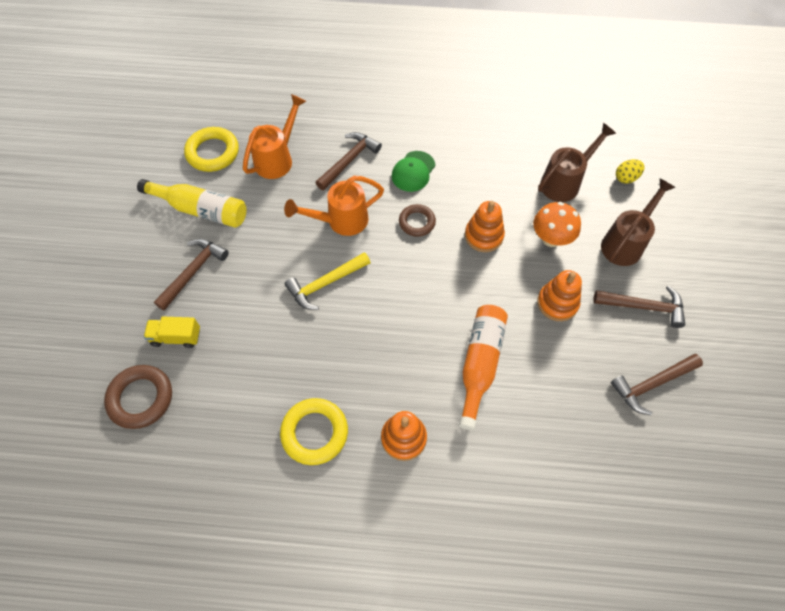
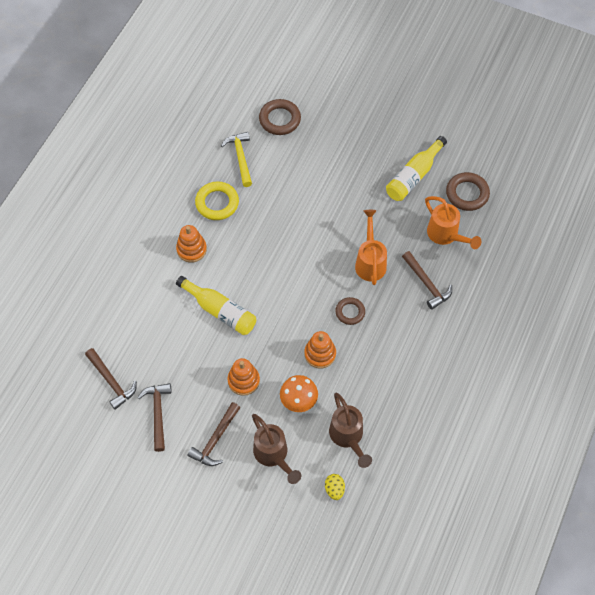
camera: 110 degrees right, 0 degrees up
(176, 337) = (314, 144): yellow truck -> none
(193, 272) = (361, 162): brown hammer -> brown hammer (111, 381)
(213, 152) = (467, 194): yellow ring -> brown ring
(325, 283) = (320, 237): yellow hammer -> yellow hammer (240, 158)
(413, 171) = (400, 326): green cap -> none
(480, 364) = (220, 311): orange bottle -> yellow bottle

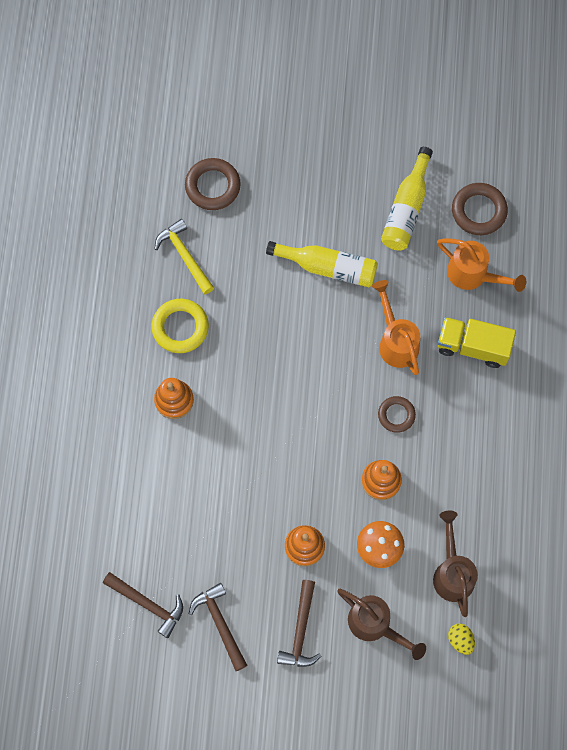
camera: 20 degrees left, 10 degrees up
(220, 311) = (241, 468): yellow bottle -> yellow bottle (328, 267)
(348, 437) = (452, 572): brown watering can -> brown watering can turned 150 degrees counterclockwise
(426, 284) = (473, 346): brown hammer -> yellow truck

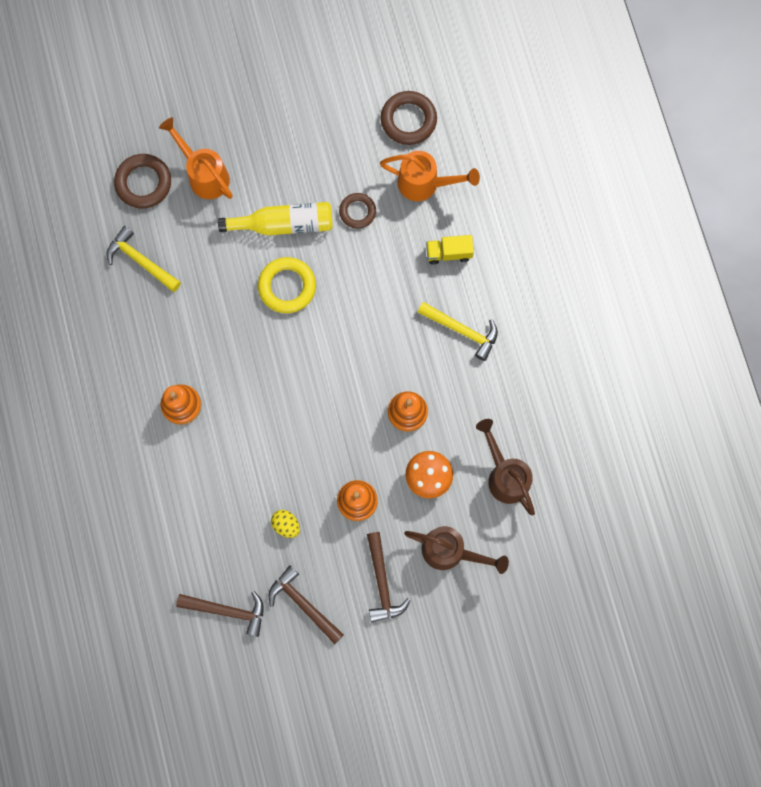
camera: 20 degrees left, 5 degrees up
(180, 327) = (162, 332): yellow ring -> yellow ring (287, 287)
(396, 341) = (374, 273): orange watering can -> orange watering can (204, 174)
(396, 415) = (399, 344): brown ring -> brown ring (357, 212)
(406, 209) = (339, 141): yellow bottle -> none
(459, 423) = (462, 330): none -> yellow hammer
(460, 640) = (534, 536): yellow egg -> yellow egg (286, 525)
(473, 346) = (448, 253): yellow truck -> yellow truck, size x0.63

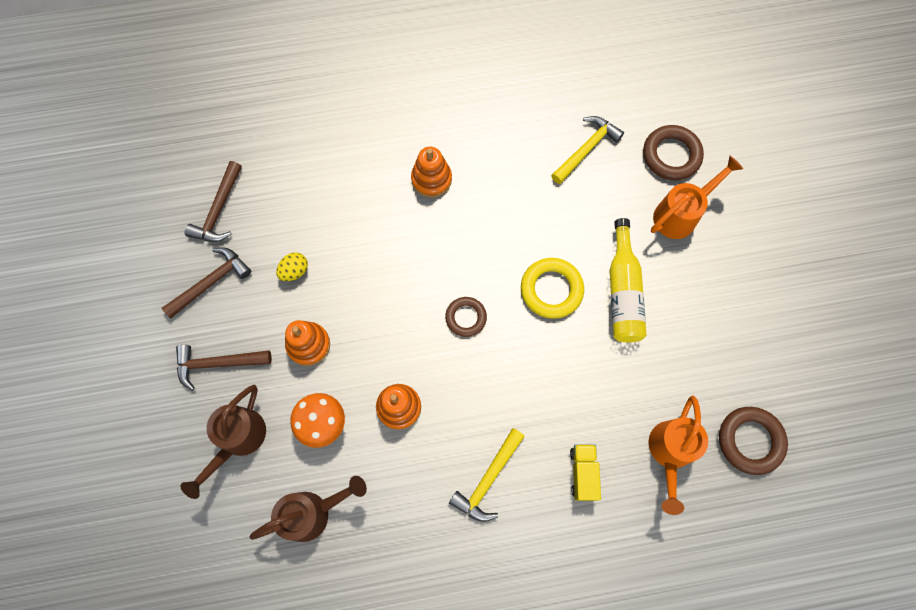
camera: 95 degrees right, 5 degrees down
(357, 212) = (636, 372): brown ring -> brown ring (466, 317)

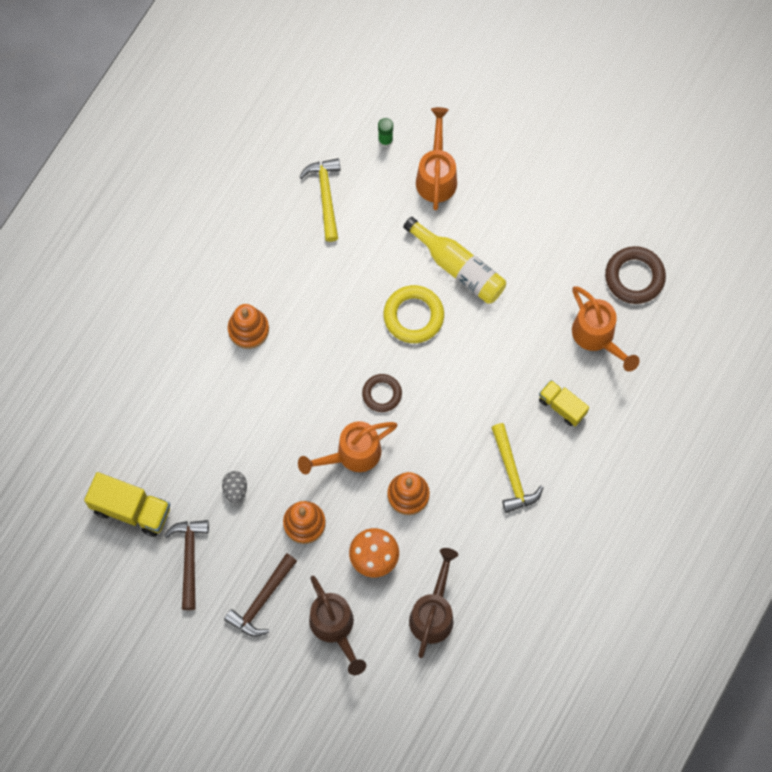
camera: 50 degrees left, 0 degrees up
(219, 210) = (131, 509): brown hammer -> yellow truck
(294, 271) = (235, 490): yellow egg -> grey egg
(395, 335) = (351, 455): none -> orange watering can
(671, 155) = (385, 140): brown ring -> green glue stick

